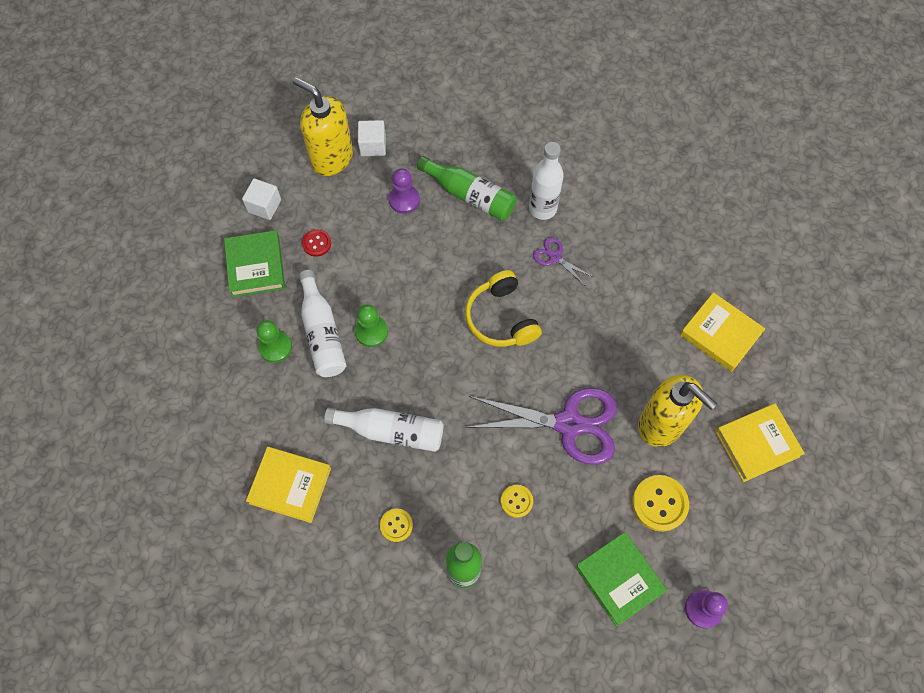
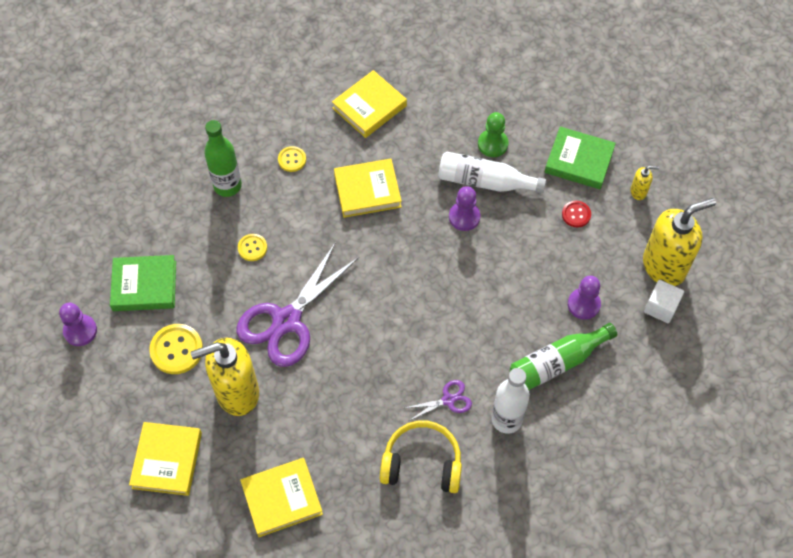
camera: 120 degrees right, 5 degrees down
(264, 206) = (638, 192): white cube -> yellow soap dispenser
(371, 331) = (464, 217): green pawn -> purple pawn
(391, 431) = (367, 190): white bottle -> yellow book
(501, 318) = (415, 321): yellow headphones -> yellow headphones (422, 463)

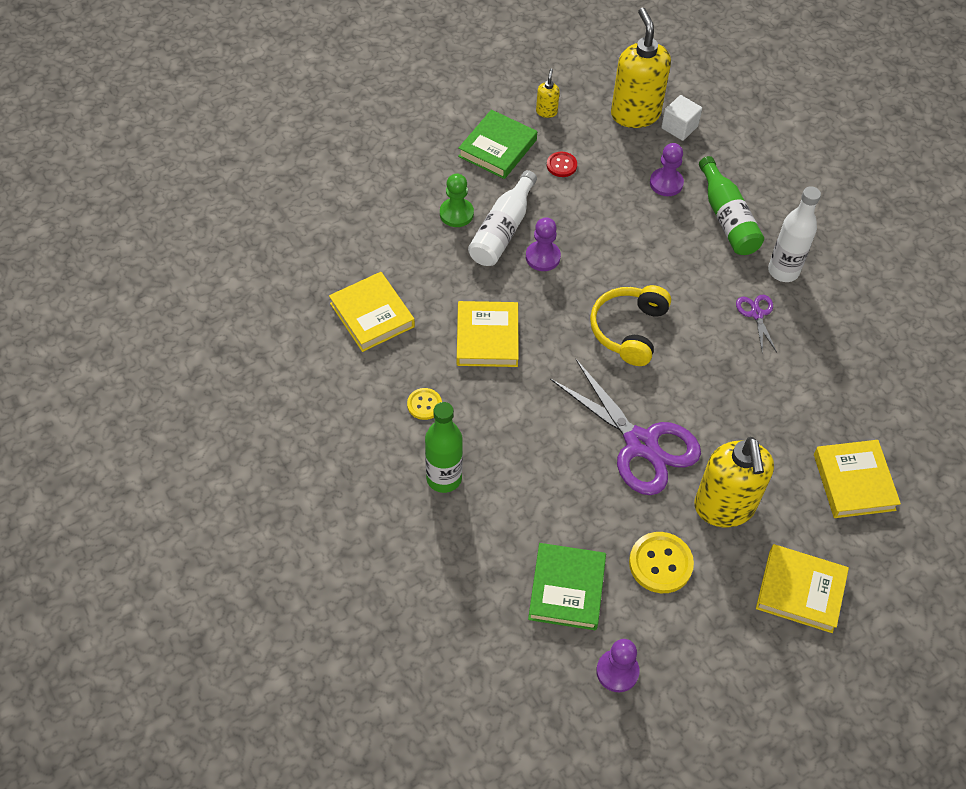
camera: 80 degrees left, 5 degrees down
(252, 248) = (538, 464): yellow button -> none
(422, 463) = (824, 350): yellow headphones -> yellow headphones (629, 330)

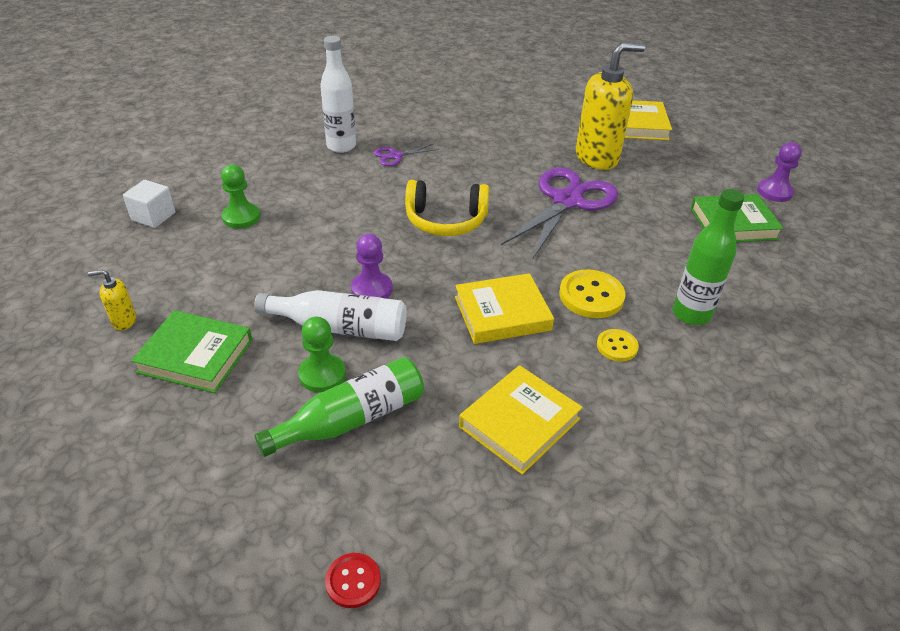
camera: 105 degrees left, 15 degrees down
(561, 165) = (222, 295): red button -> red button (353, 581)
(635, 114) = (130, 249): yellow soap dispenser -> none
(660, 563) = (669, 181): yellow button -> yellow button (591, 296)
(666, 183) = (241, 217): purple pawn -> green pawn
(727, 218) = (283, 178): green bottle -> green bottle (351, 419)
(853, 482) = (535, 109): yellow book -> none

